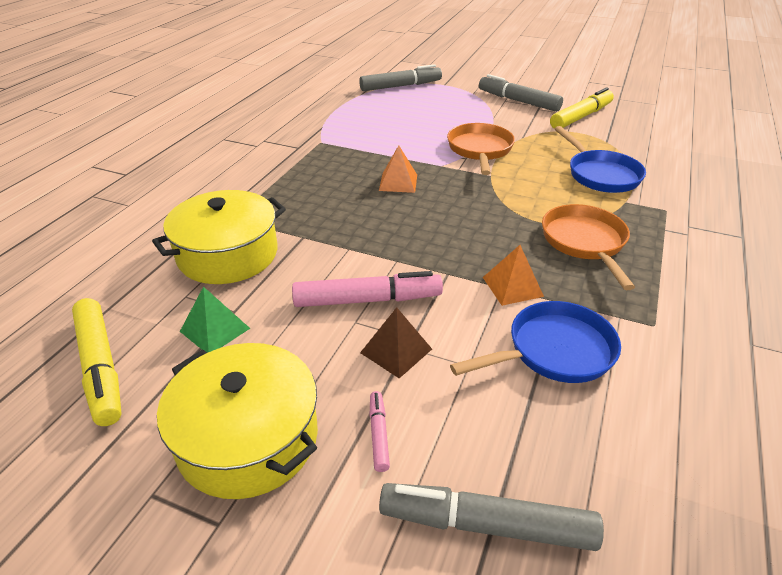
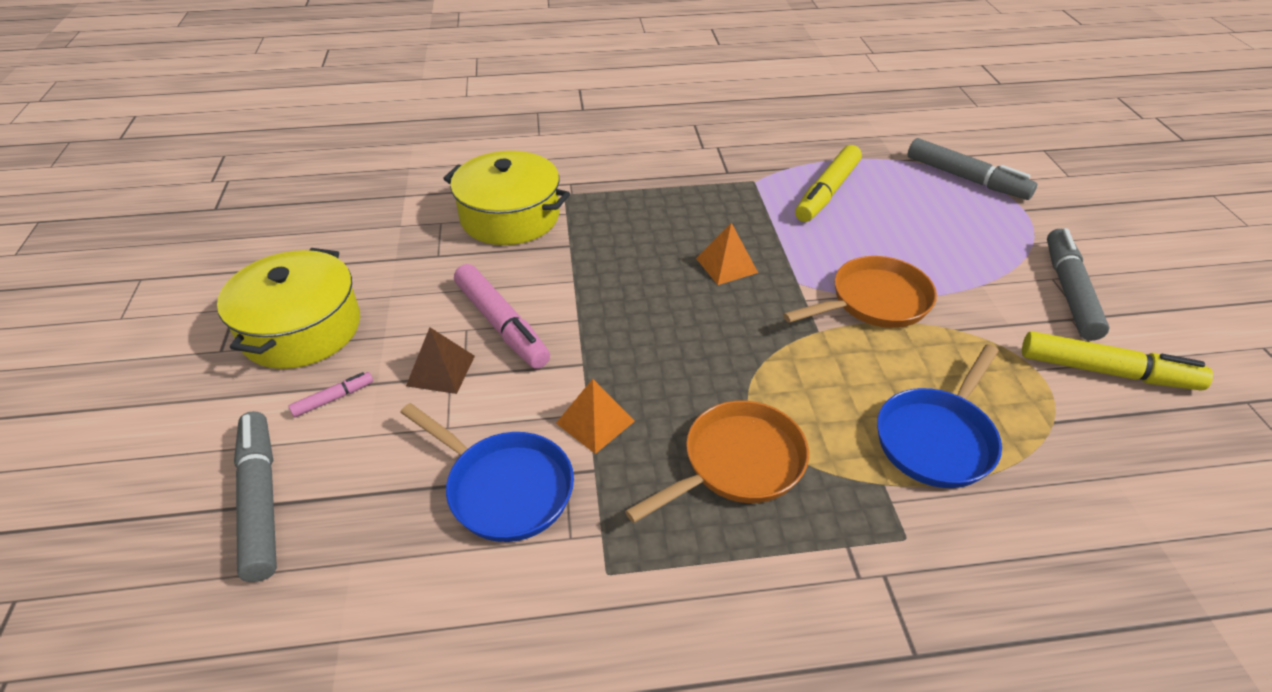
camera: 60 degrees right, 5 degrees up
(101, 367) = (340, 226): yellow marker -> yellow marker (827, 192)
(215, 330) = (409, 257): green pyramid -> none

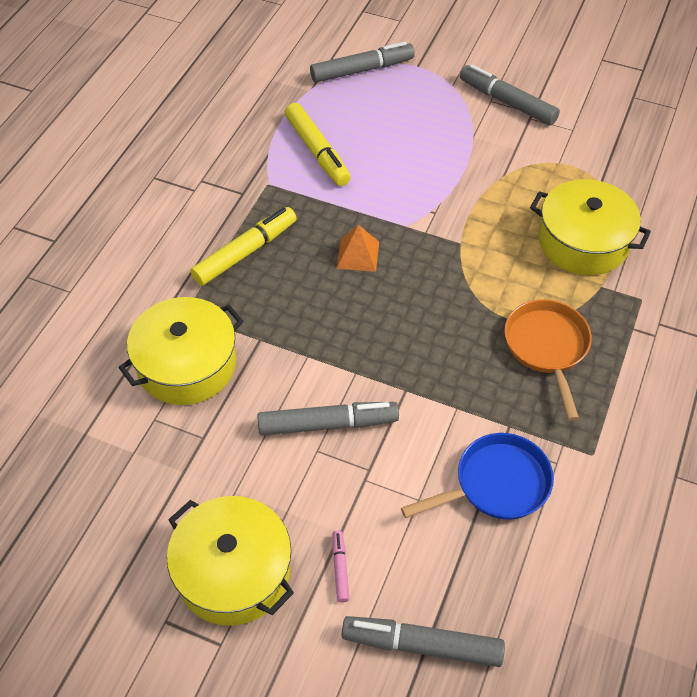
camera: 60 degrees left, 10 degrees up
(440, 370) = (354, 484): brown pyramid -> none
(502, 324) = (328, 424): pink marker -> grey marker
(595, 422) = (467, 407): orange pyramid -> none
(874, 301) = (452, 198): orange pan -> none
(937, 439) = (583, 242): blue pan -> yellow pot
(1107, 371) = (579, 134): yellow marker -> yellow marker (245, 252)

